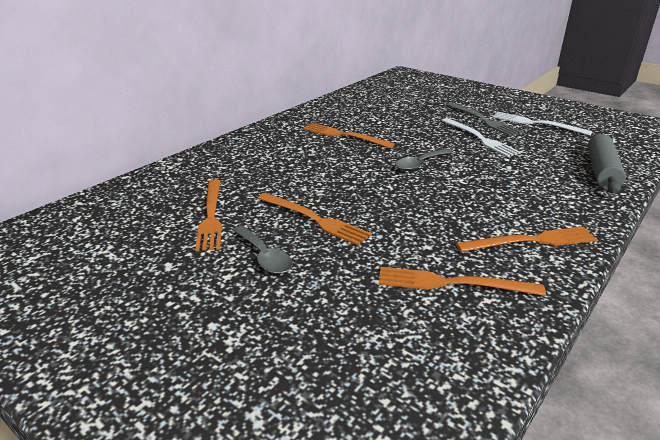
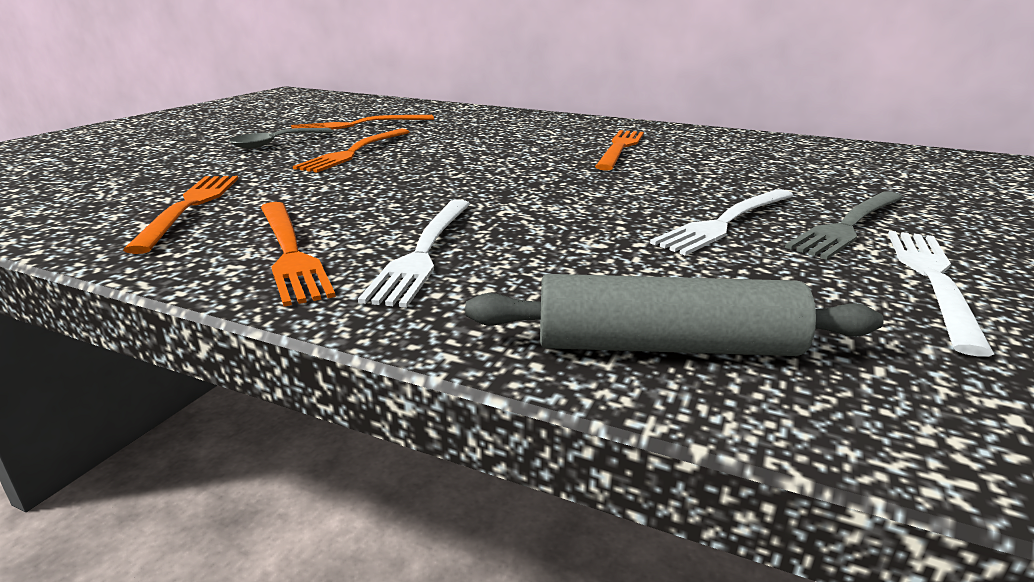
camera: 75 degrees right, 5 degrees down
(420, 164) = (551, 186): grey spoon -> none
(524, 205) = (424, 251): none -> white fork

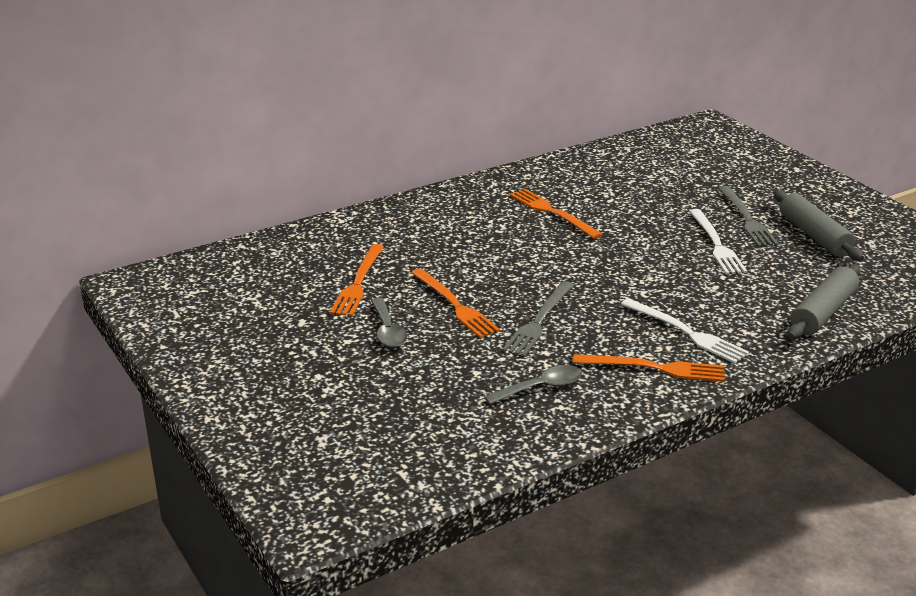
camera: 55 degrees left, 5 degrees up
(190, 207) = (541, 387): orange fork -> grey spoon
(359, 181) = (539, 321): none -> grey fork
(932, 280) = (814, 236): white fork -> grey rolling pin

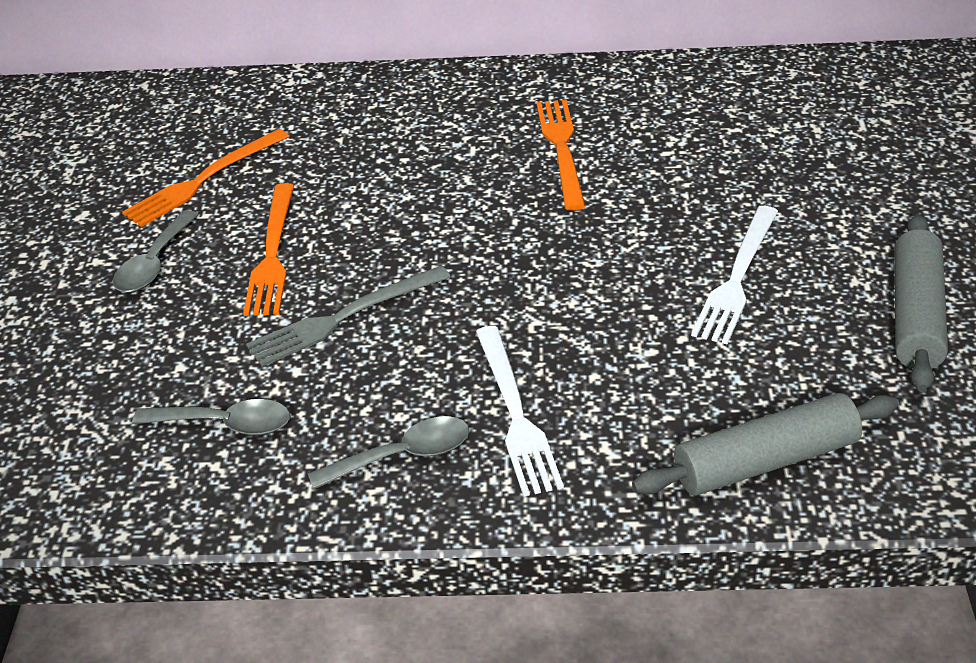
camera: 35 degrees right, 10 degrees up
(654, 368) = (403, 456): orange fork -> grey spoon
(747, 219) = (838, 249): grey fork -> none

